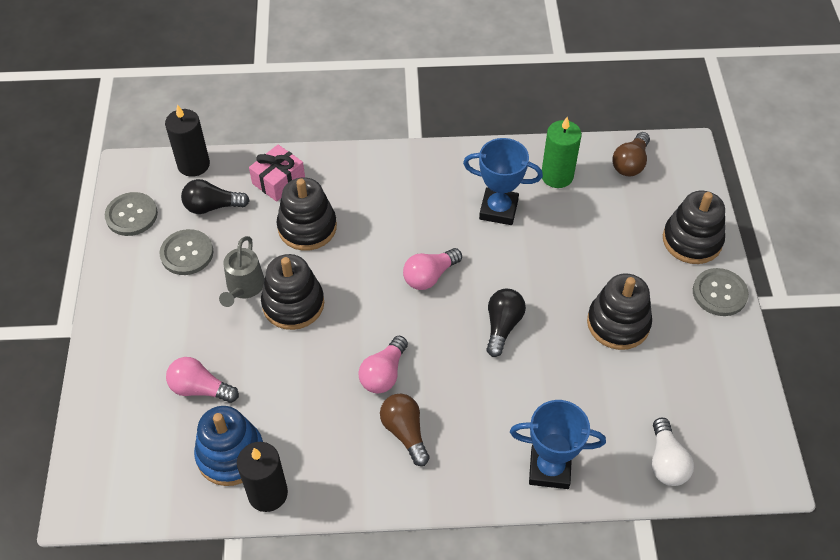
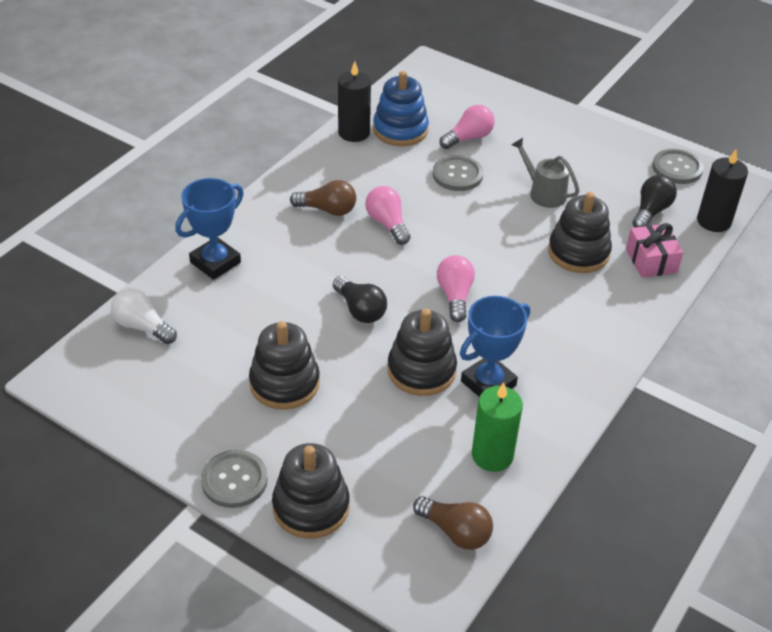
camera: 125 degrees right, 10 degrees down
(187, 253) = (608, 179): grey button -> grey button (457, 175)
(293, 304) = (502, 209): black stacking toy -> black stacking toy (421, 370)
(630, 163) = (455, 532): brown light bulb -> brown light bulb turned 150 degrees clockwise

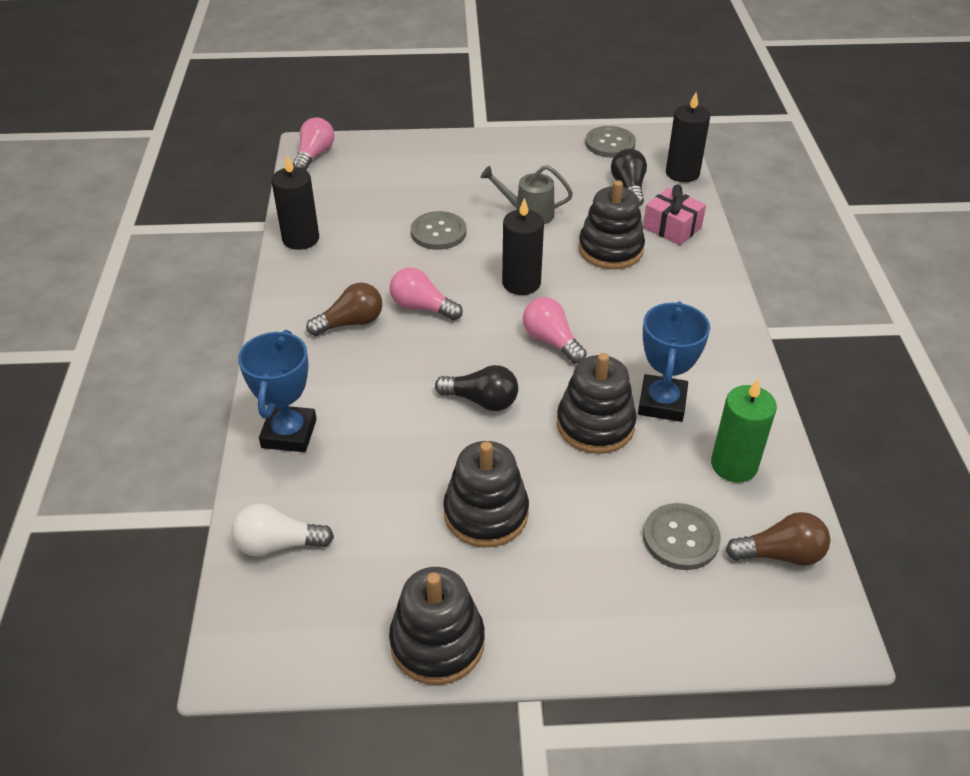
camera: 35 degrees left, 0 degrees up
(234, 480) = (540, 643): grey button -> grey button (681, 538)
(311, 507) = (638, 619): black stacking toy -> black stacking toy (437, 642)
(400, 130) = (343, 216): blue stacking toy -> none
(468, 138) = (413, 195): pink light bulb -> pink light bulb (314, 155)
(479, 243) = (521, 283): none -> black candle

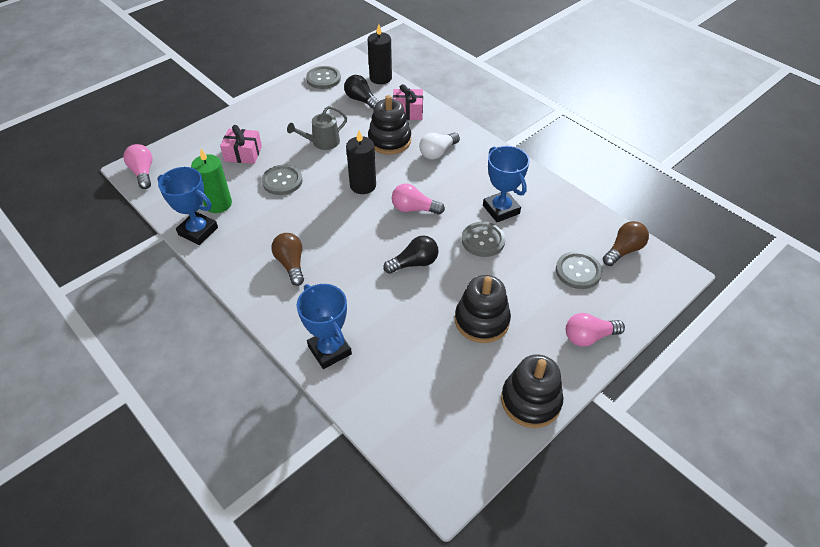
camera: 40 degrees left, 5 degrees up
(278, 544) = (396, 414): white light bulb -> white light bulb (438, 152)
(301, 239) = (198, 231): black candle -> blue trophy
(351, 323) = (291, 264): brown light bulb -> brown light bulb turned 45 degrees counterclockwise
(422, 307) = (323, 230): pink light bulb -> pink light bulb (589, 337)
(430, 184) = (243, 153): none -> pink gift
(595, 425) = (483, 240): black stacking toy -> grey button
(734, 465) = (563, 220): green candle -> green candle (218, 204)

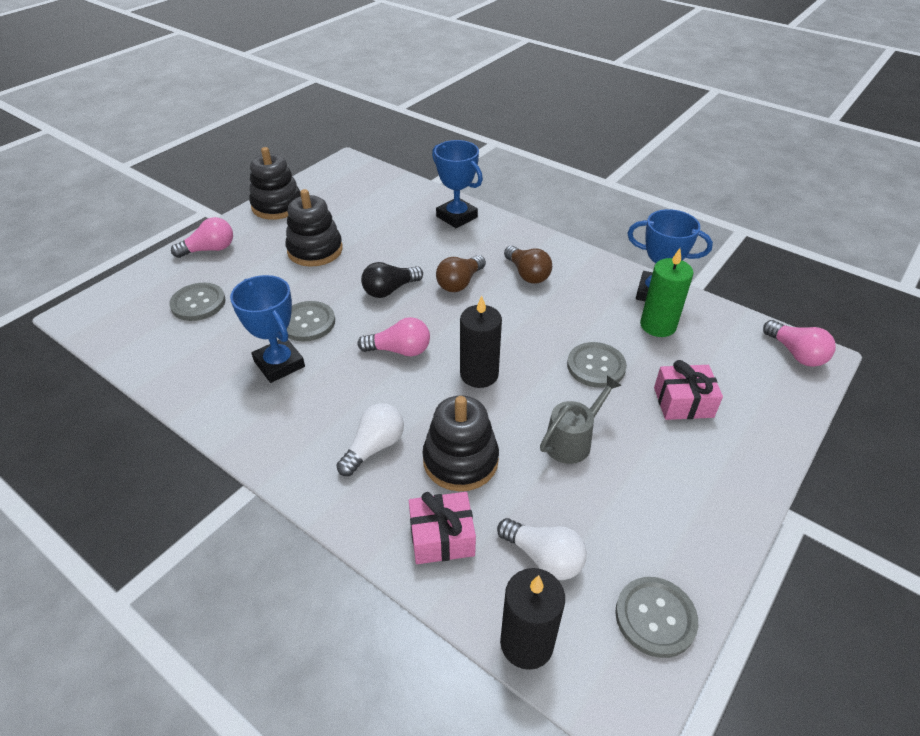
camera: 170 degrees right, 5 degrees down
(361, 100) = (544, 557): black light bulb -> white light bulb
(623, 250) = (131, 331): brown light bulb -> brown light bulb (460, 283)

